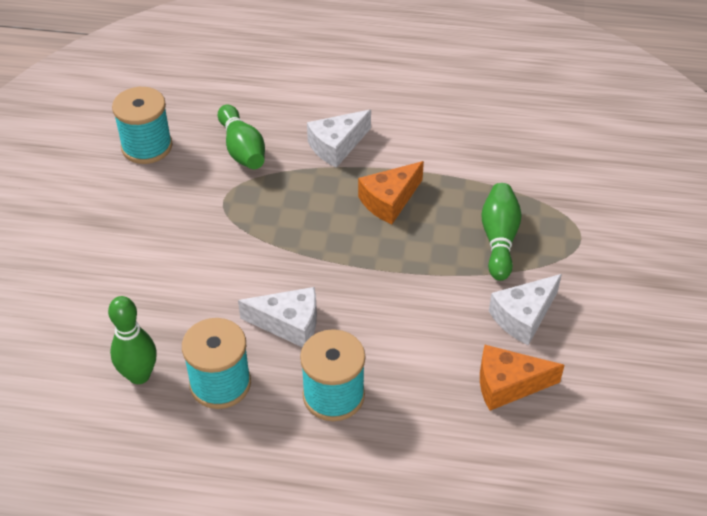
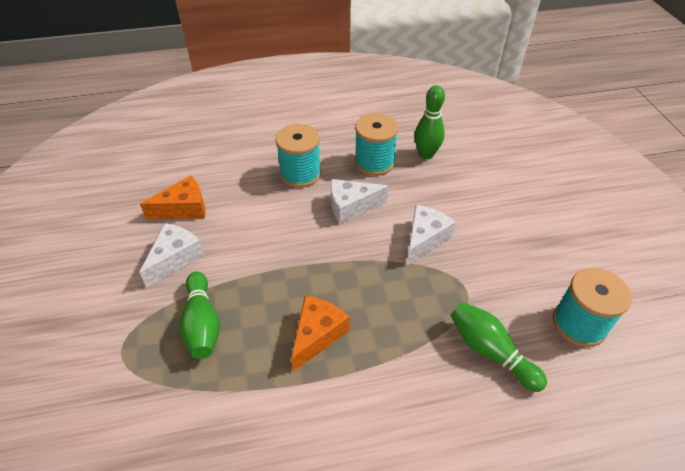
camera: 160 degrees right, 0 degrees up
(336, 146) = (399, 389): white cheese -> white cheese (424, 239)

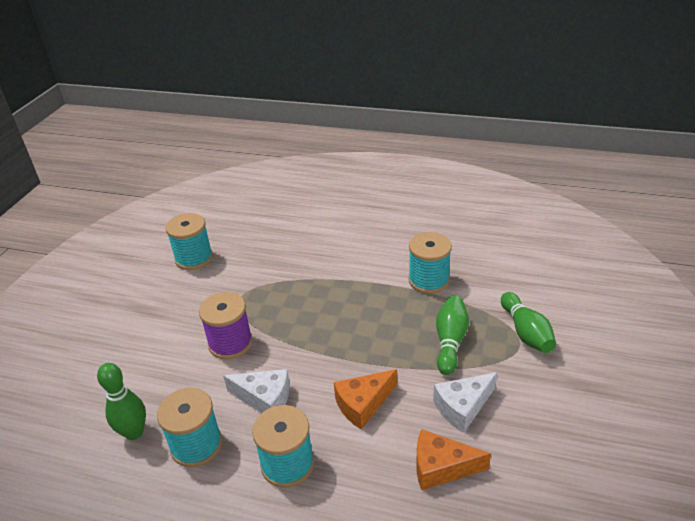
camera: 150 degrees left, 10 degrees down
(255, 412) = (428, 280): none -> turquoise spool
(317, 335) = (366, 306): orange cheese -> orange cheese (363, 404)
(424, 239) = (230, 343): white cheese -> purple spool
(490, 351) = (262, 263): green bowling pin -> green bowling pin (526, 332)

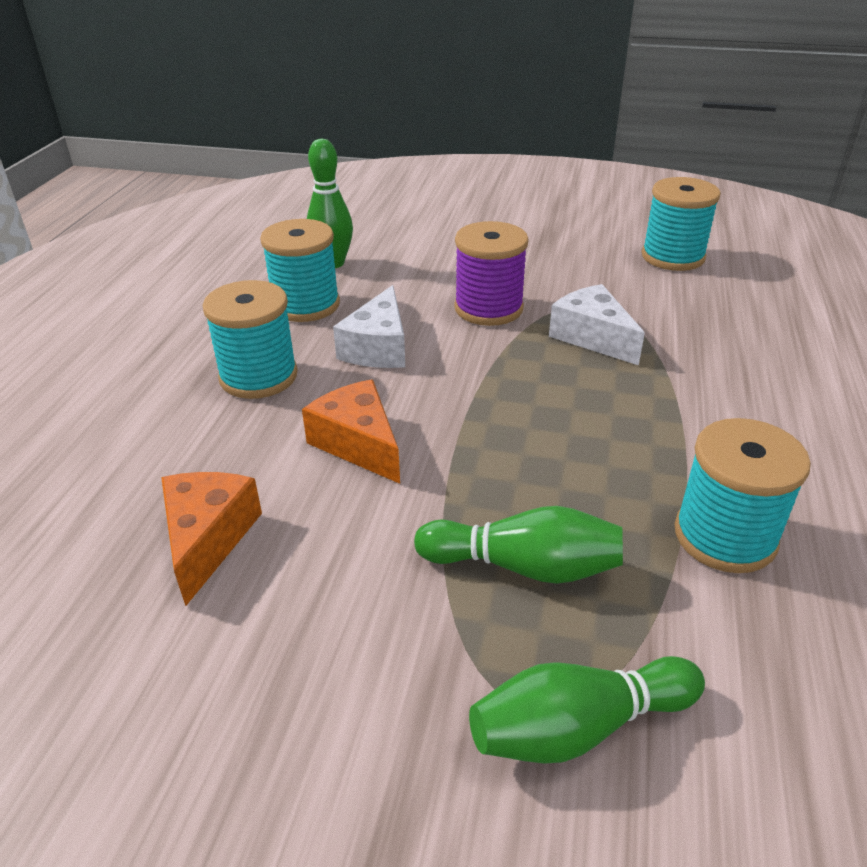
camera: 85 degrees right, 0 degrees up
(462, 407) = (338, 576): white cheese -> white cheese (592, 337)

